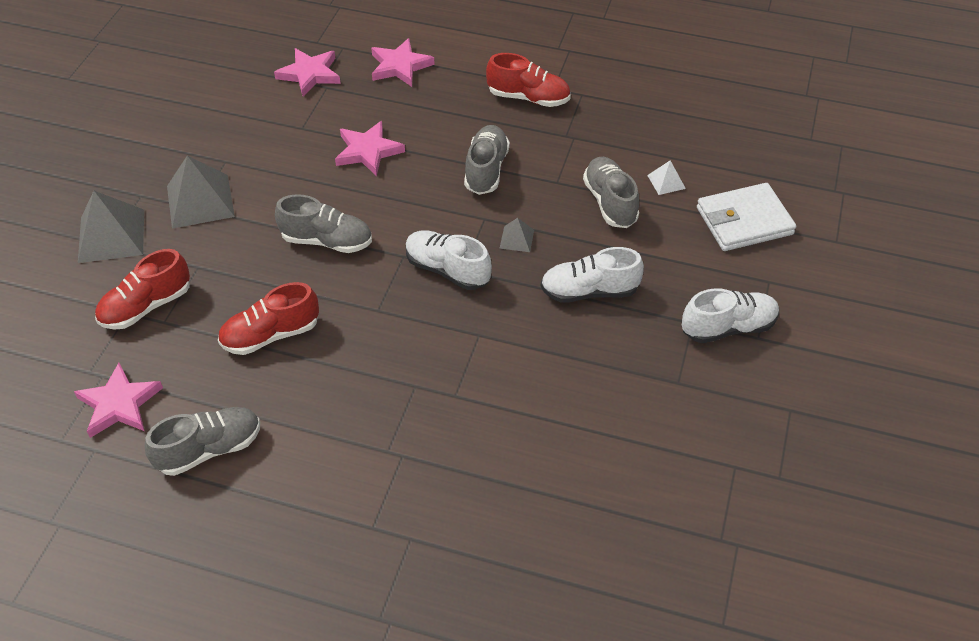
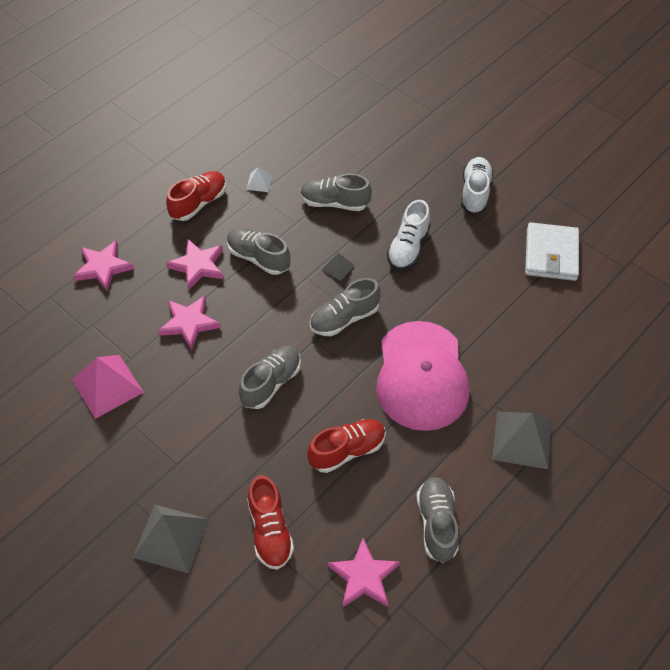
camera: 65 degrees left, 5 degrees up
(200, 201) = (171, 458): grey pyramid -> grey pyramid (522, 440)
(262, 125) = (107, 386): none -> pink pyramid
(271, 335) = (347, 451): red shoe -> red shoe turned 120 degrees counterclockwise
(310, 74) = (67, 331): pink star -> pink star (198, 266)
(406, 367) = (421, 376): none -> pink cap
(447, 270) = (344, 318): white shoe -> grey shoe
(666, 181) = (333, 165): white pyramid -> white pyramid (259, 182)
(744, 221) = (392, 144): white wallet -> white wallet (551, 254)

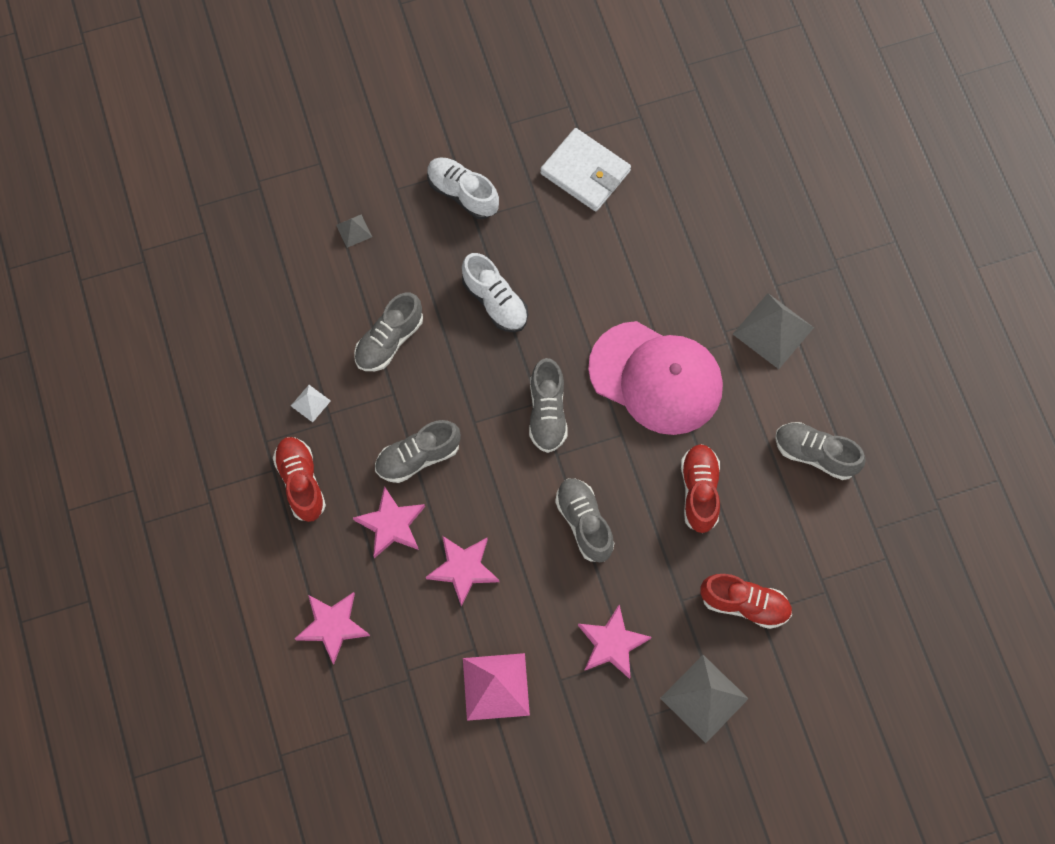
camera: 60 degrees left, 15 degrees up
(338, 267) = (479, 384): grey pyramid -> grey pyramid (354, 231)
(363, 576) = (832, 545): pink star -> pink star (612, 644)

